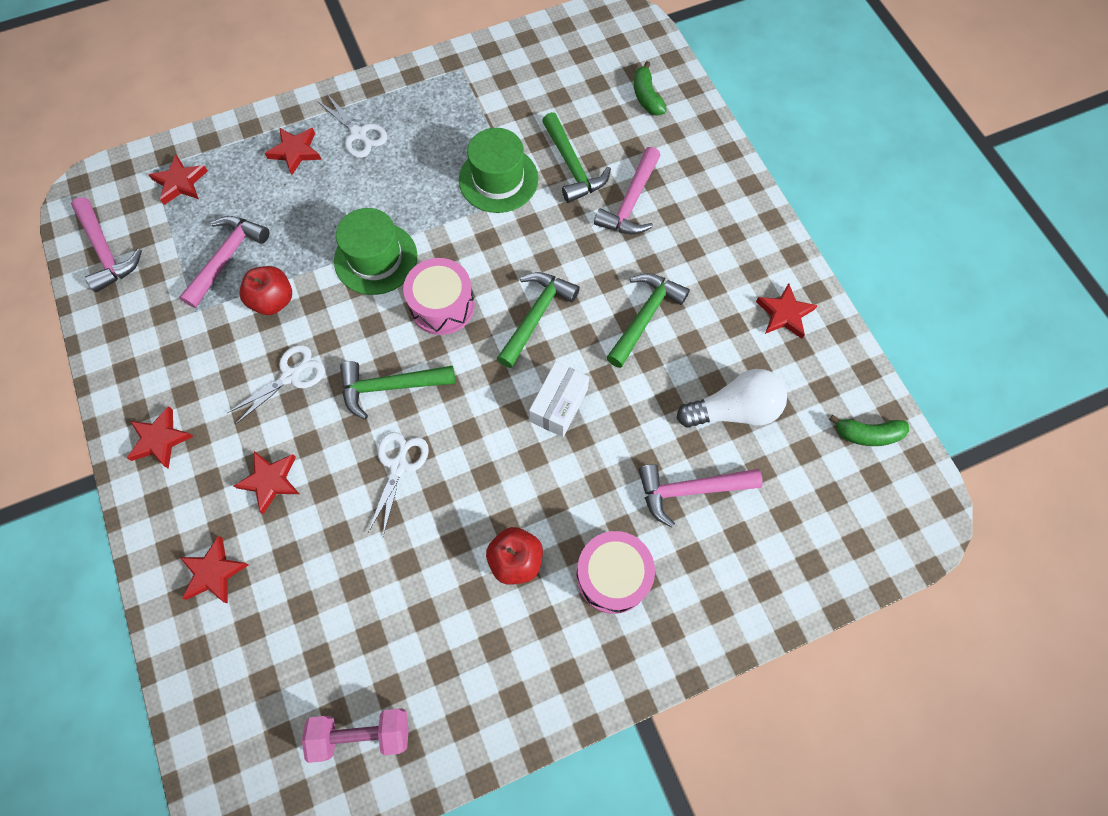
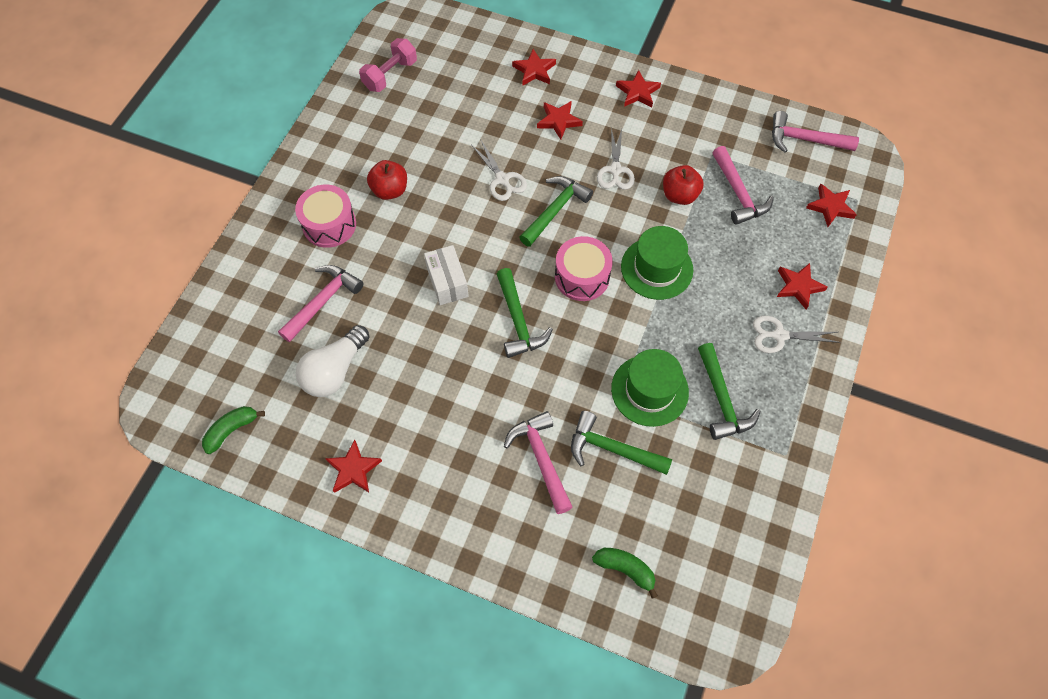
camera: 135 degrees right, 5 degrees down
(644, 317) = (448, 381): green hammer -> green hammer (721, 399)

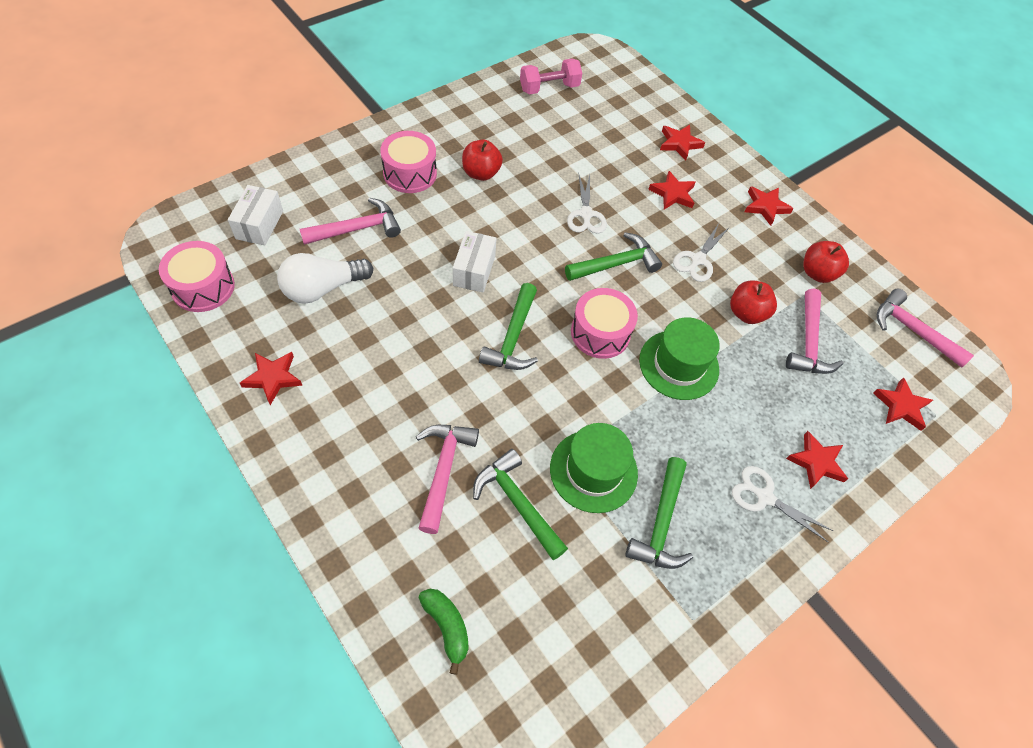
camera: 25 degrees right, 5 degrees down
(232, 430) = (203, 287): green banana -> pink drum
(235, 347) = (259, 225): none -> white box
(710, 130) = (817, 273): none -> red apple

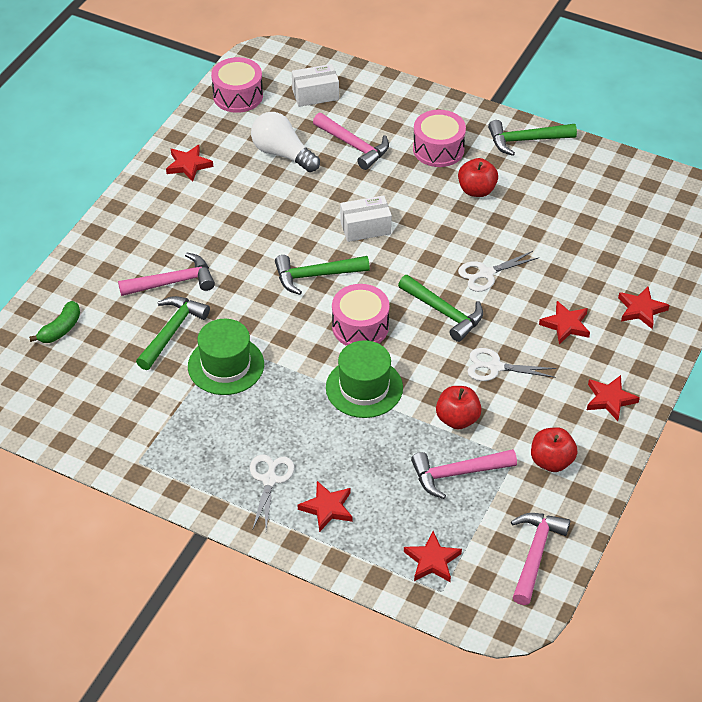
camera: 70 degrees right, 10 degrees down
(549, 88) = (630, 193): pink dumbbell -> none
(661, 523) = (206, 420): green hammer -> green hammer (526, 140)

